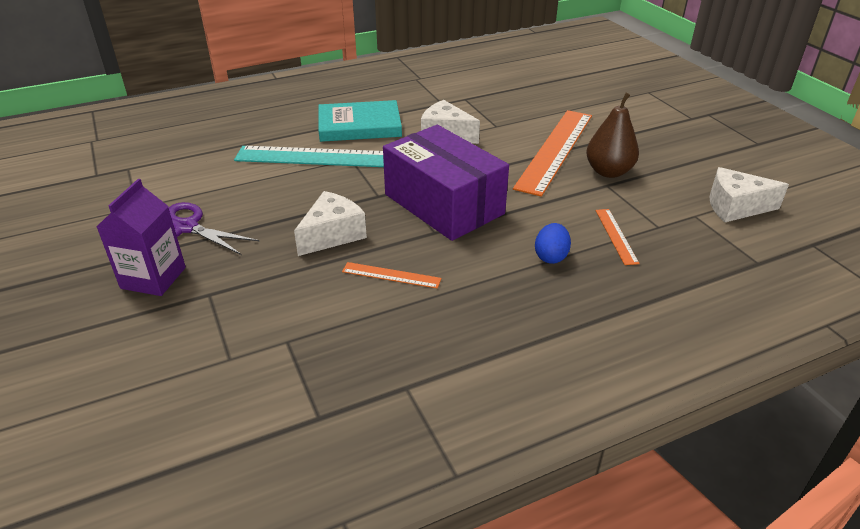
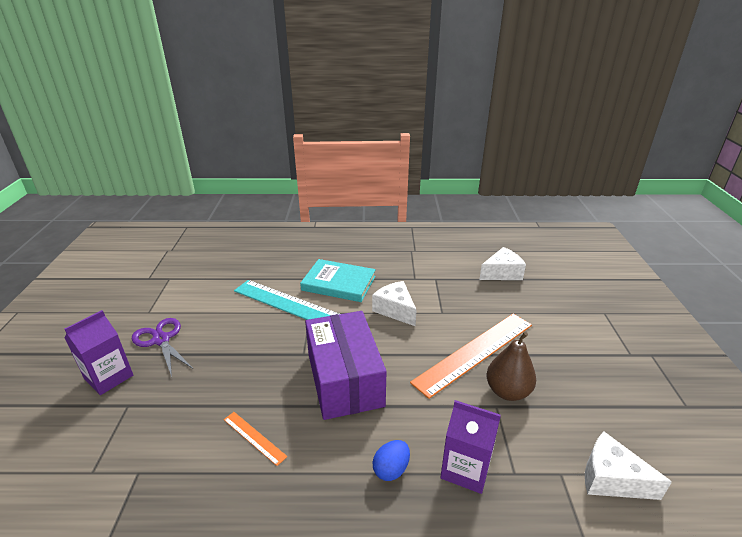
camera: 25 degrees right, 5 degrees down
(332, 234) = (244, 380): white cheese -> white cheese (502, 273)
(616, 236) = (465, 468): orange ruler -> purple carton

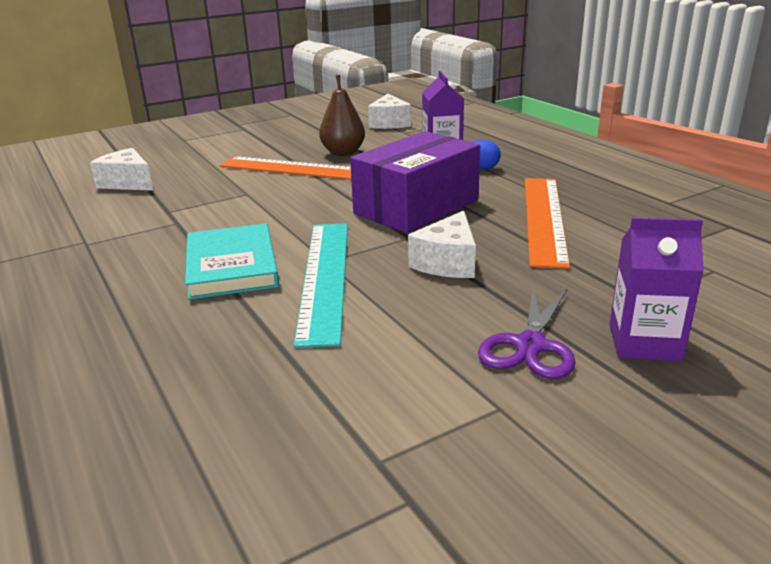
camera: 120 degrees left, 5 degrees down
(254, 437) = (544, 218): orange ruler -> orange ruler, size x2.27
(395, 310) = (266, 215): white cheese -> white cheese (448, 262)

